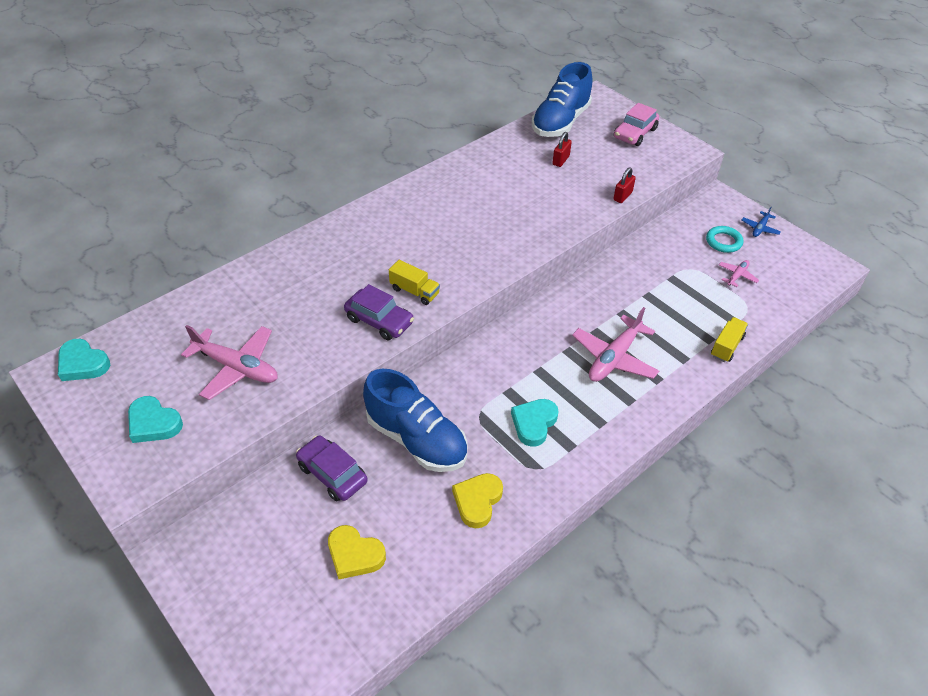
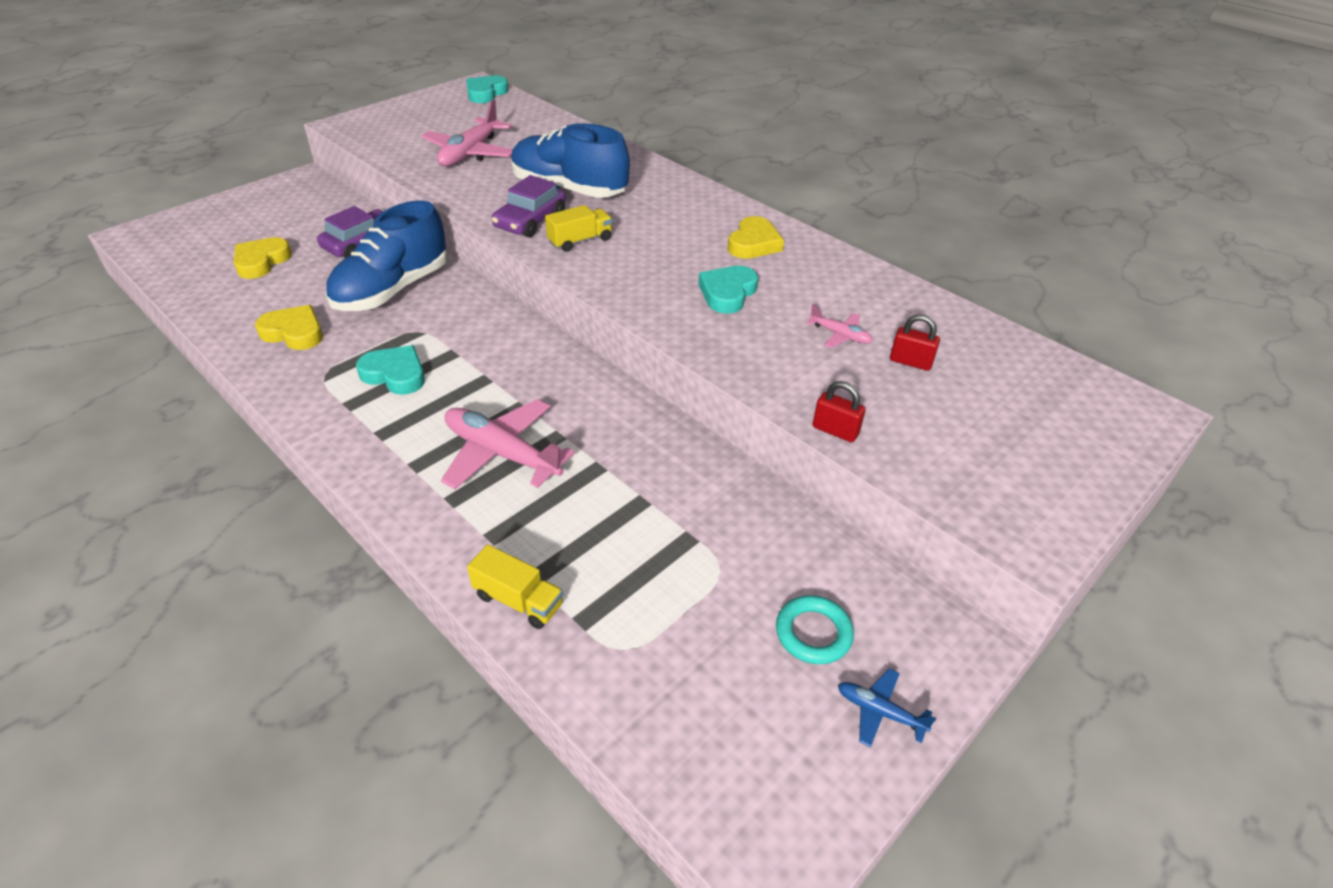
camera: 85 degrees right, 5 degrees down
(153, 423) = (409, 126): turquoise heart -> turquoise heart (727, 293)
(414, 291) = (580, 241): yellow truck -> yellow truck turned 150 degrees counterclockwise
(427, 203) = (753, 243): none -> yellow heart
(560, 122) = (1026, 364): blue shoe -> blue shoe (569, 189)
(635, 133) = (1049, 459): pink car -> none
(737, 276) = (711, 643): pink plane -> pink plane (840, 335)

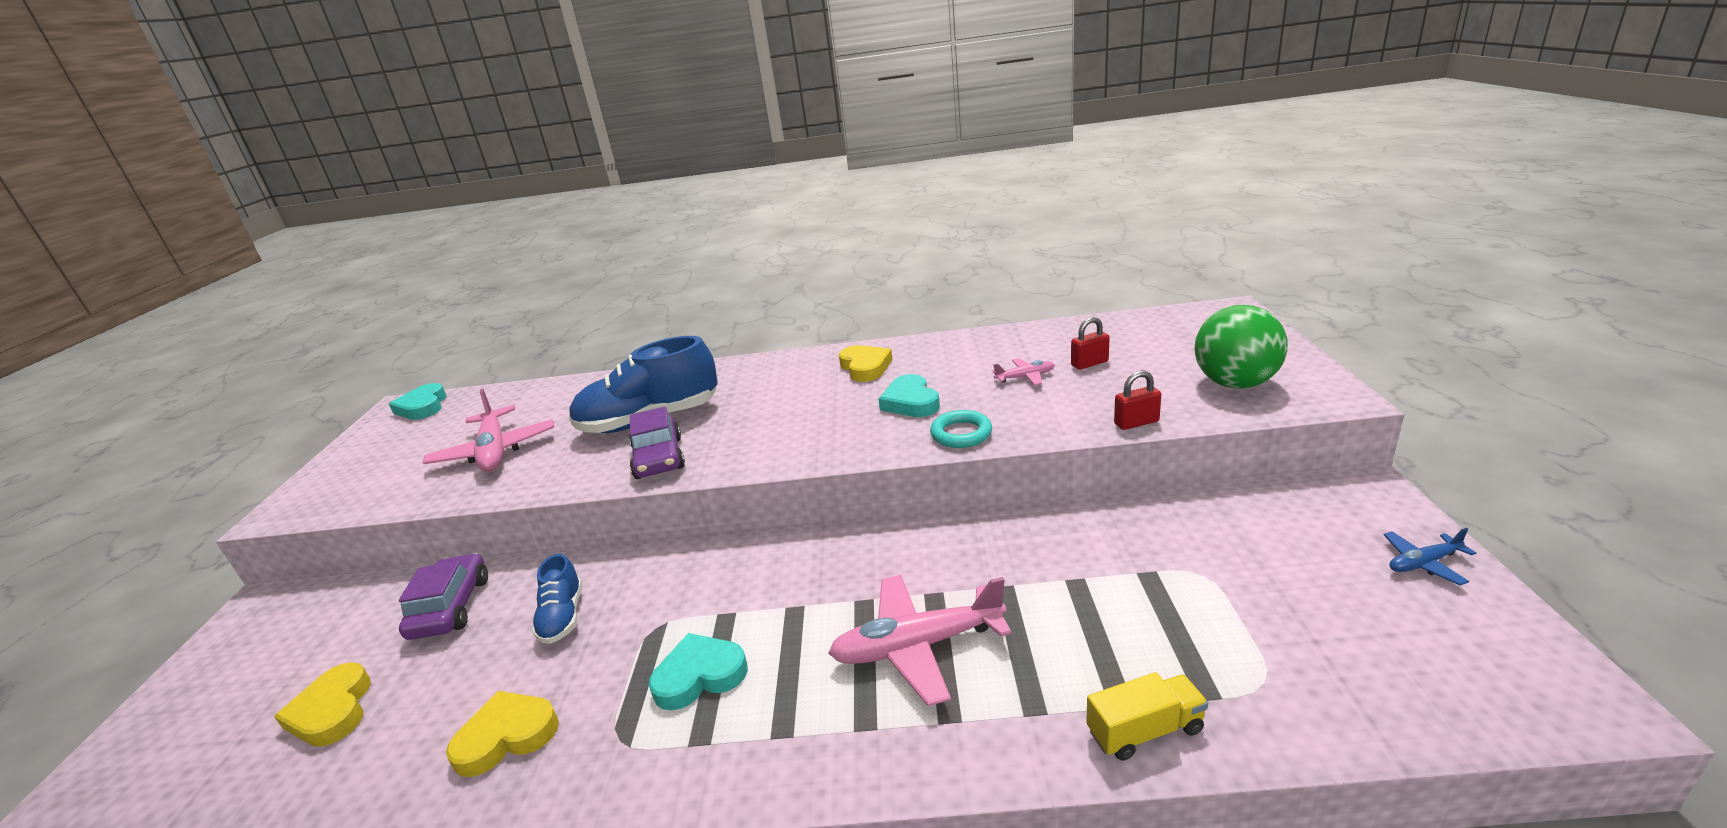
camera: 40 degrees left, 15 degrees down
(392, 290) = (563, 617): blue shoe -> blue shoe, size x0.50
(580, 241) = (732, 443): yellow truck -> none
(813, 633) = (1314, 557): turquoise ring -> turquoise ring (961, 434)
(982, 468) = (1235, 383): none -> green ball

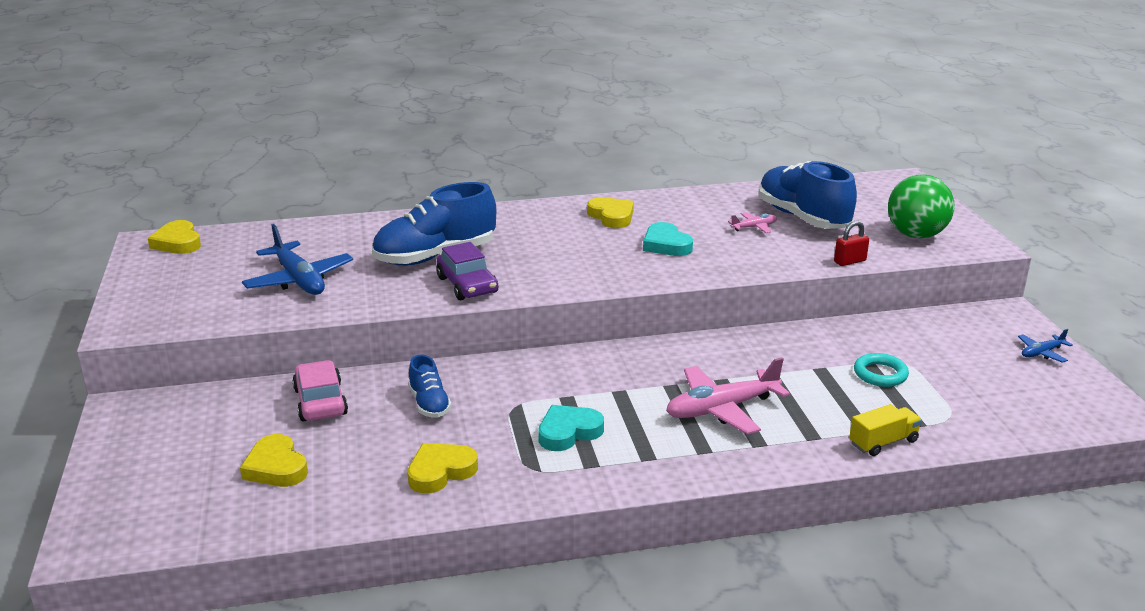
camera: 15 degrees left, 0 degrees up
(423, 407) = (178, 242): turquoise heart -> yellow heart
(451, 607) = (320, 402): purple car -> pink car
(494, 451) = (299, 280): pink plane -> blue plane
(961, 434) = (718, 268): turquoise ring -> turquoise ring (880, 374)
(1089, 363) = (802, 218): red padlock -> blue shoe

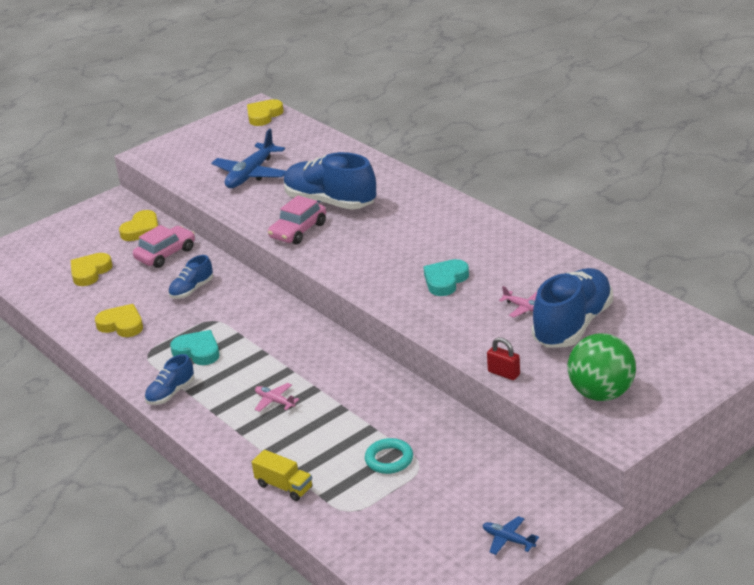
camera: 65 degrees right, 5 degrees up
(467, 285) = (298, 231): purple car -> pink car
(611, 216) = (473, 240): yellow heart -> yellow heart (141, 230)
(636, 471) = (171, 393): none -> blue shoe
(721, 409) = (275, 401): pink plane -> pink plane, size x0.49

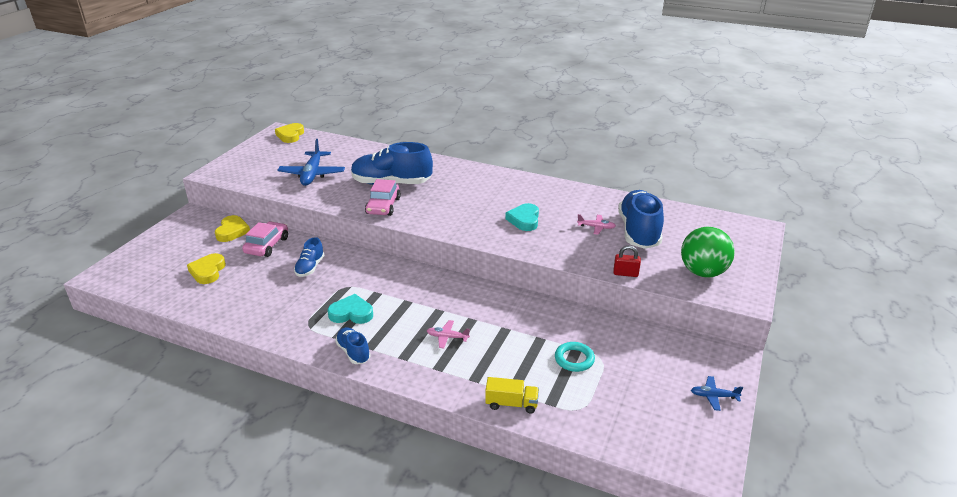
camera: 30 degrees left, 0 degrees up
(122, 325) = (267, 307): yellow heart -> none
(171, 393) = (353, 352): blue shoe -> blue shoe turned 135 degrees clockwise

